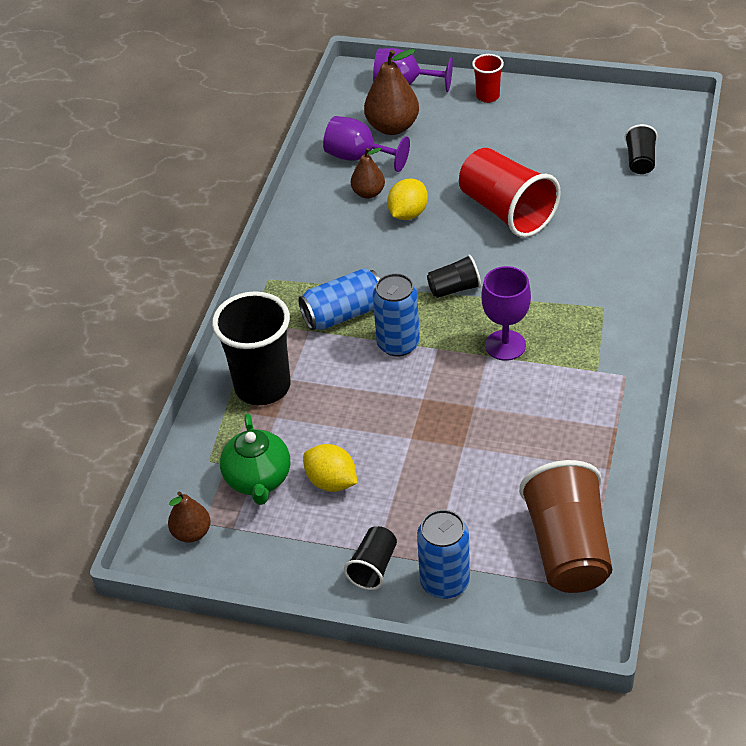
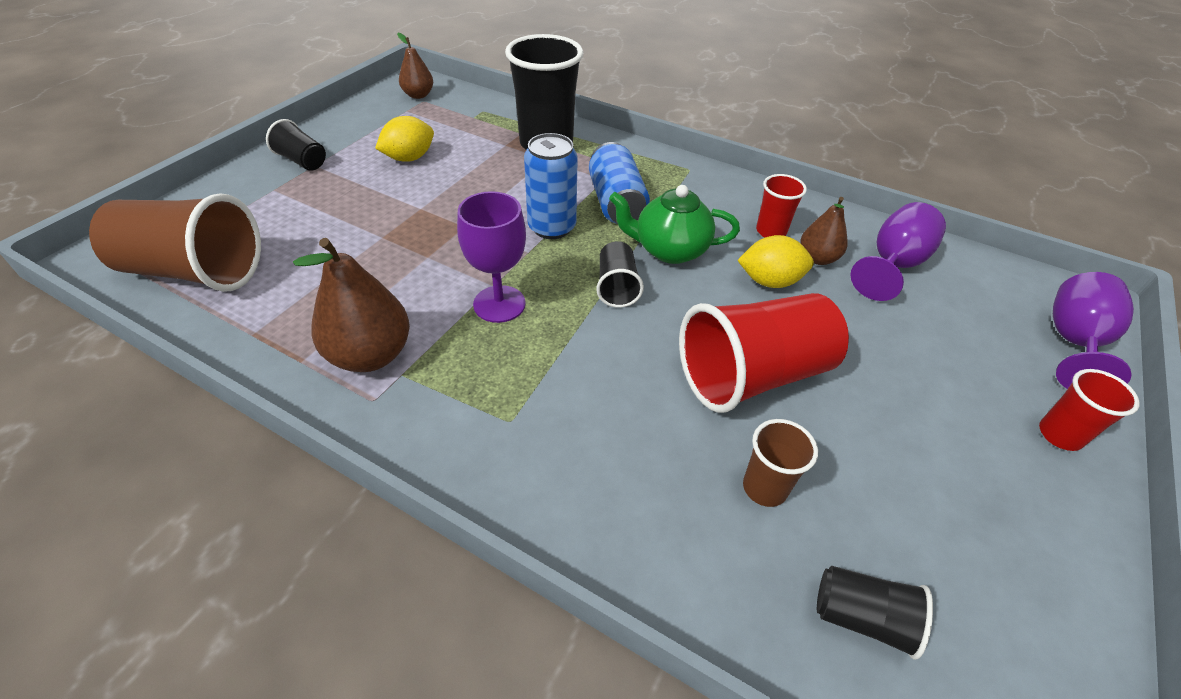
camera: 100 degrees right, 0 degrees up
(258, 479) = (444, 127): green teapot -> green teapot (669, 250)
(344, 219) = (771, 231): none -> red cup
(392, 127) = (962, 308): brown pear -> brown pear (370, 355)
(408, 214) = (769, 281): yellow lemon -> yellow lemon turned 45 degrees counterclockwise
(445, 582) = (246, 191): blue can -> none
(588, 198) = (764, 488): none -> brown cup

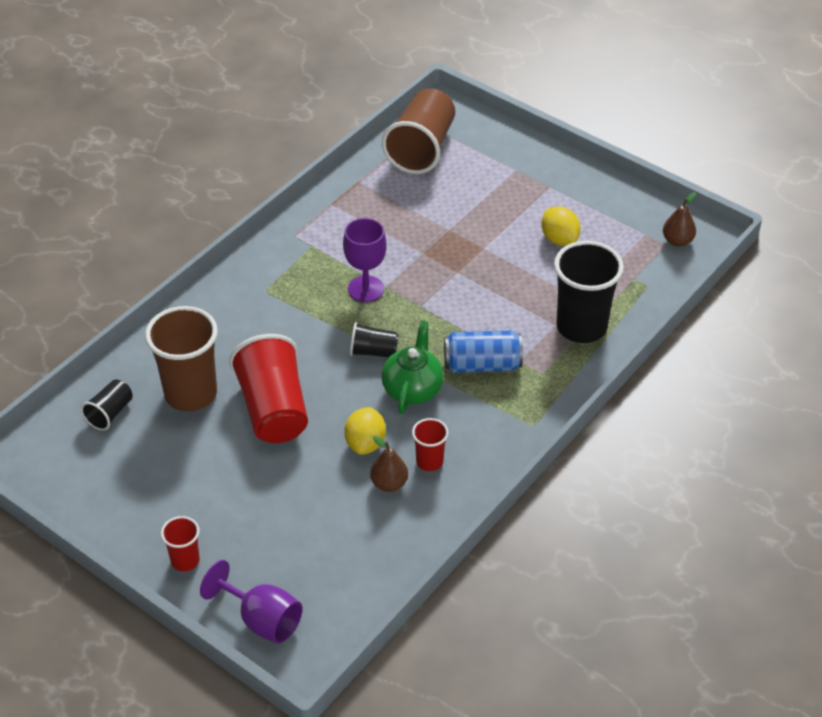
camera: 100 degrees right, 0 degrees up
(302, 161) = (556, 179): black cup -> none
(370, 355) = (330, 231): brown pear -> none
(552, 227) = (451, 321): blue can -> none
(764, 488) = (191, 394): brown cup -> brown cup, size x2.01
(892, 265) = (373, 534): purple goblet -> none

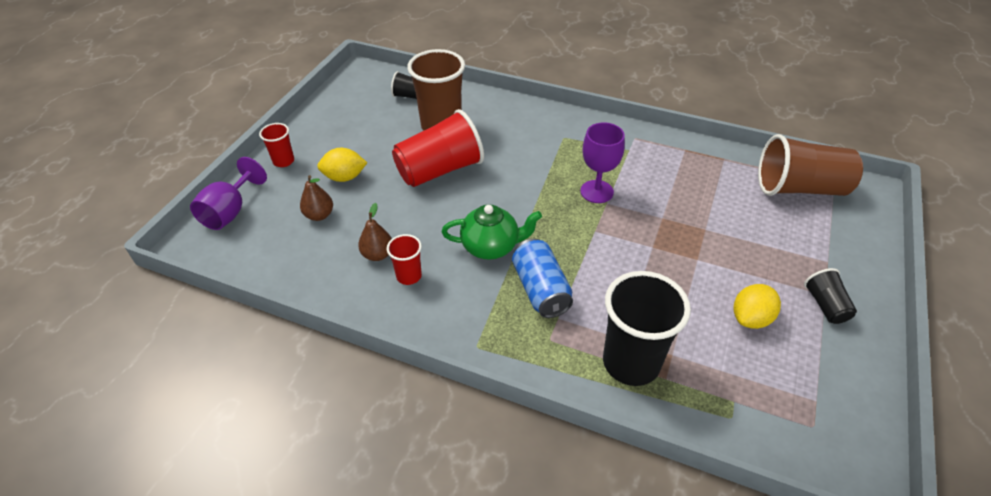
camera: 75 degrees right, 0 degrees up
(365, 443) = (419, 230): yellow lemon -> yellow lemon (344, 177)
(373, 351) = (525, 212): black cup -> black cup (825, 305)
(677, 241) = (829, 439): brown pear -> brown pear (319, 215)

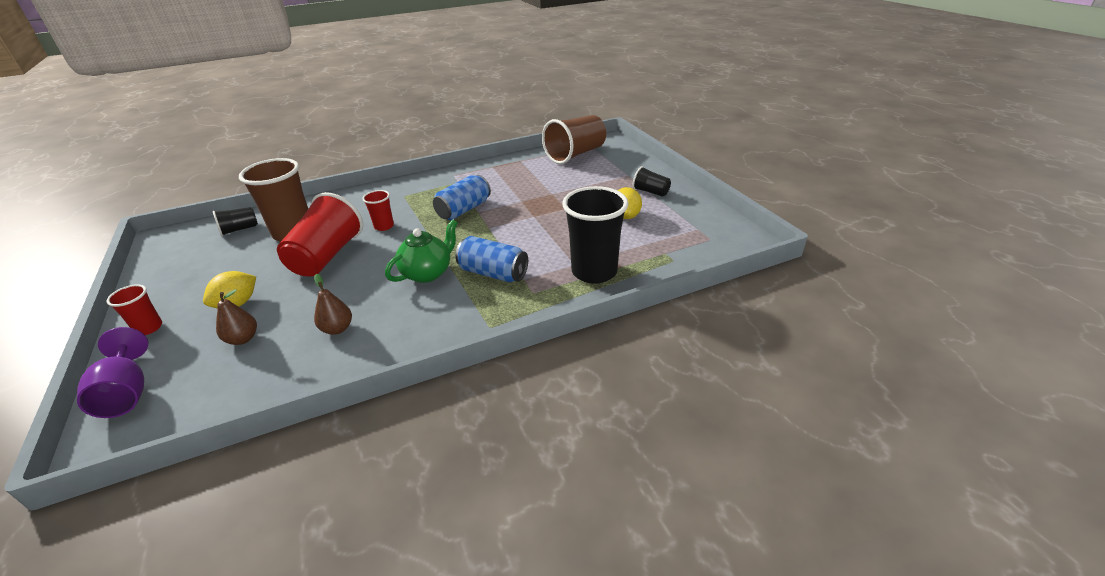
camera: 45 degrees left, 10 degrees down
(409, 276) = (383, 324): red cup -> red cup (384, 226)
(596, 191) = (464, 210): purple goblet -> blue can

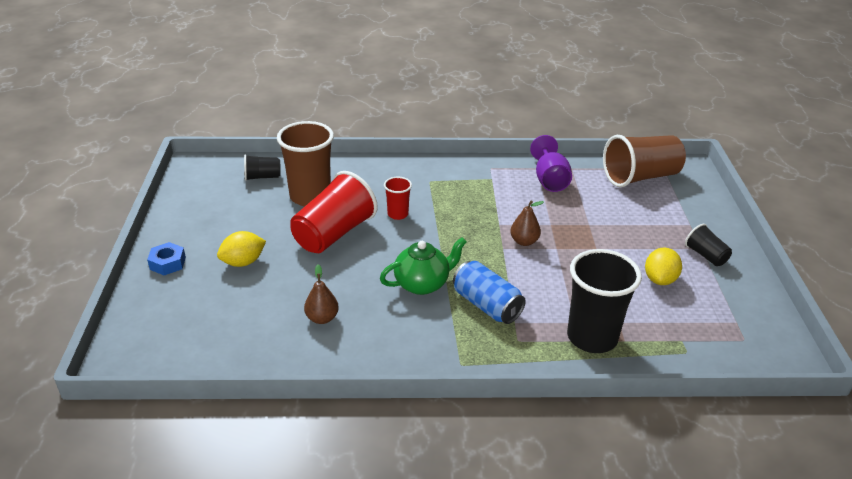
camera: 20 degrees right, 0 degrees up
(127, 393) = (142, 322): purple goblet -> purple goblet (549, 180)
(149, 328) = (168, 263): red cup -> blue nut
(243, 339) = (240, 301): brown pear -> brown pear (524, 241)
(464, 210) = (485, 217): blue can -> none

